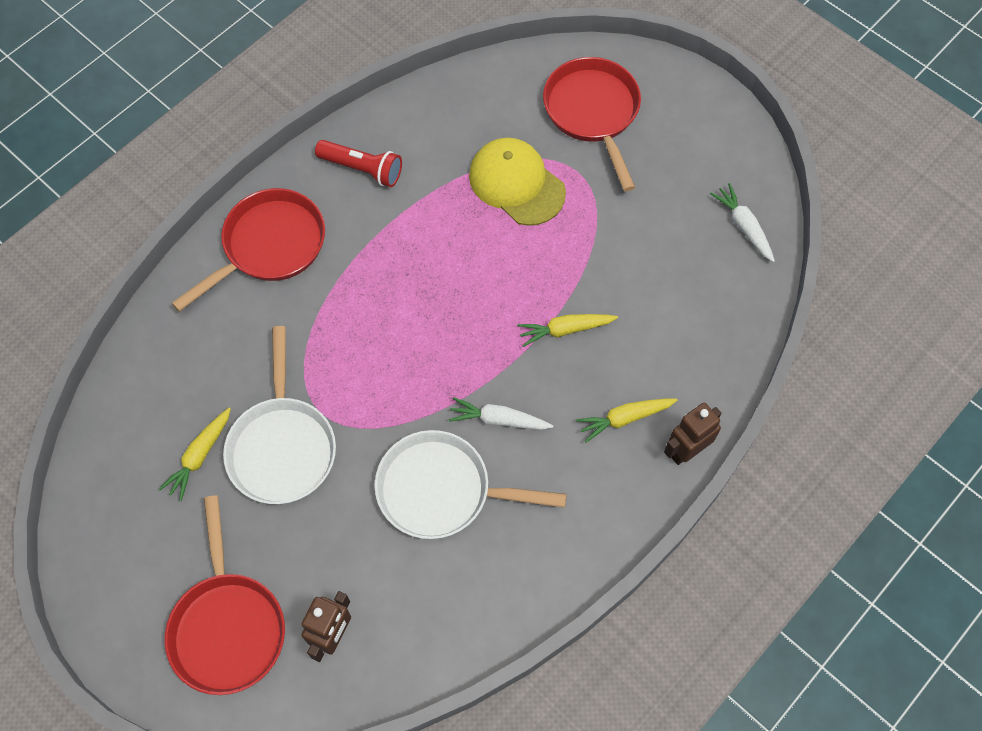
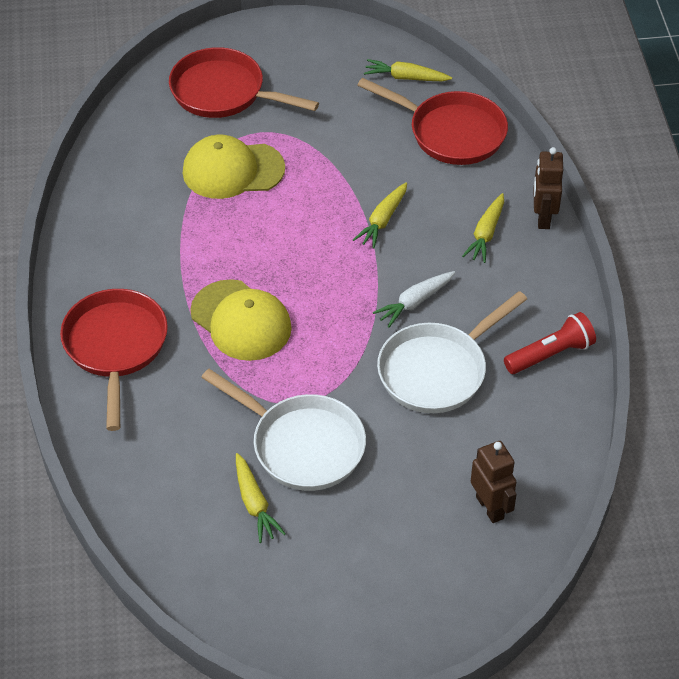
camera: 50 degrees left, 15 degrees down
(227, 627) = (419, 571): red pan -> red pan (451, 133)
(362, 169) = (113, 249): red flashlight -> red flashlight (550, 354)
(368, 309) = (241, 320): none -> yellow cap
(743, 226) = (405, 78): white carrot -> yellow carrot

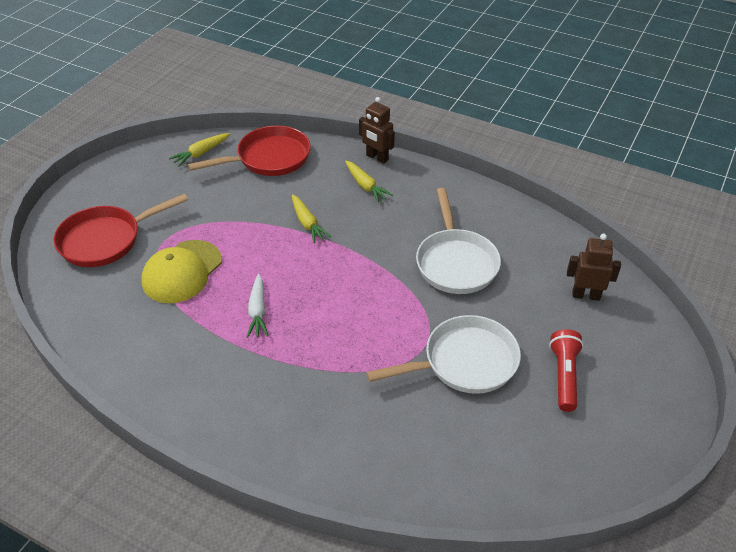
camera: 55 degrees left, 5 degrees down
(116, 347) = (279, 426): red pan -> none
(241, 320) = (323, 338): yellow cap -> none
(255, 504) = (497, 416): yellow carrot -> none
(414, 302) = (390, 244): white carrot -> white carrot (258, 311)
(550, 354) = (485, 208): red flashlight -> red flashlight (564, 376)

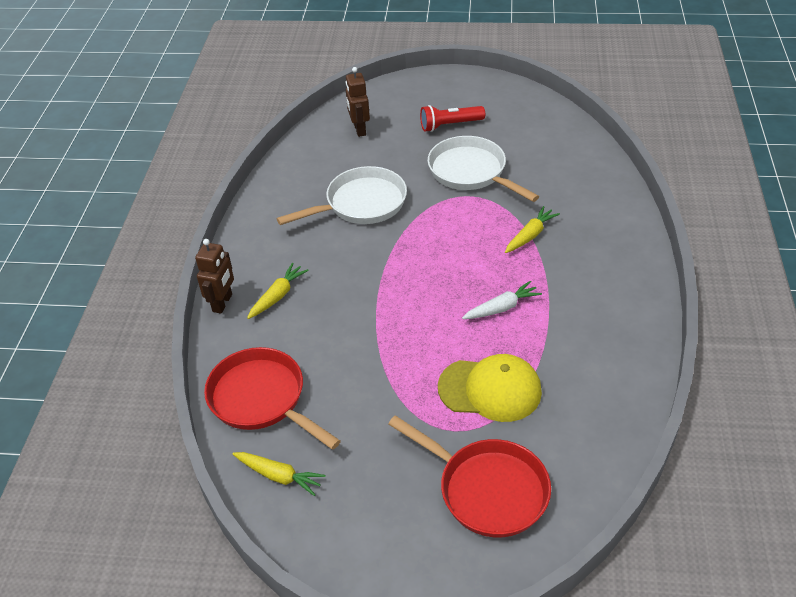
camera: 110 degrees left, 0 degrees up
(307, 223) = (361, 319): yellow carrot -> yellow carrot (530, 235)

